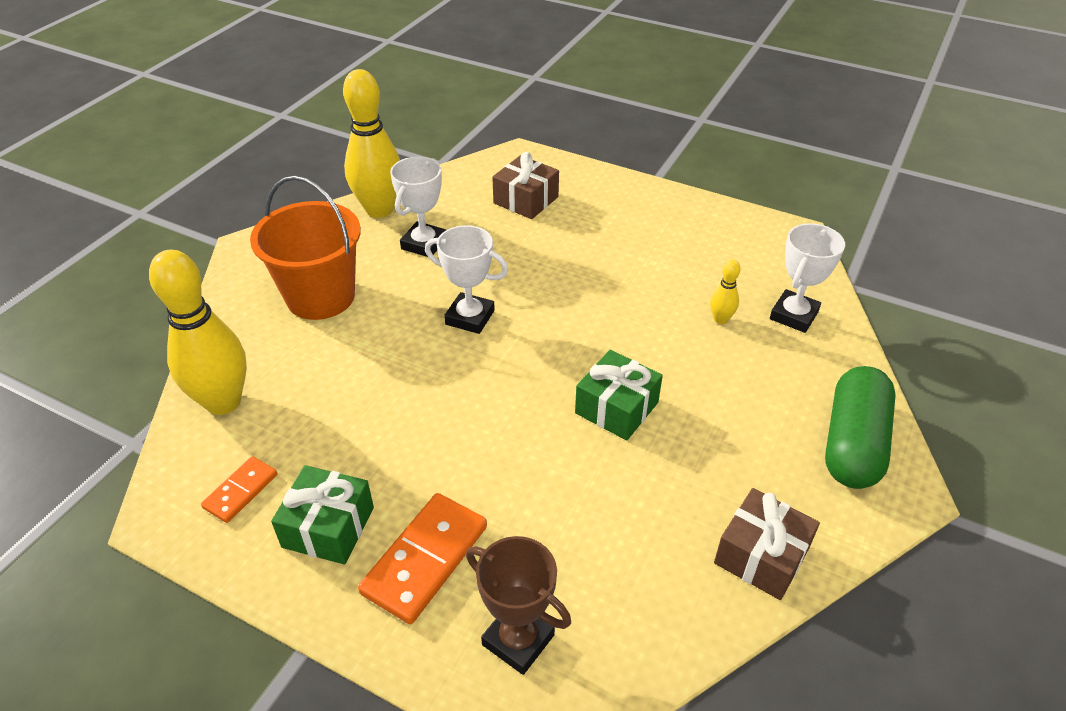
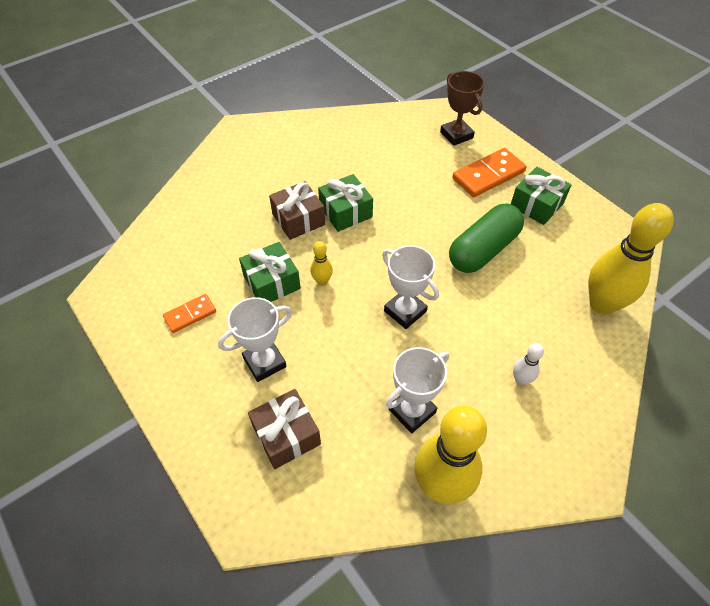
camera: 155 degrees left, 10 degrees up
(241, 491) = (587, 239): orange domino -> orange domino (190, 314)
(320, 297) = (521, 380): orange bucket -> white bowling pin
(638, 297) = (272, 282): none -> green gift
(720, 319) = (232, 244): yellow bowling pin -> yellow bowling pin (322, 281)
(761, 556) = (329, 128): brown gift -> brown gift (298, 219)
(794, 315) = (183, 229): white trophy -> white trophy (264, 362)
(853, 443) = (237, 153): green capsule -> green capsule (483, 249)

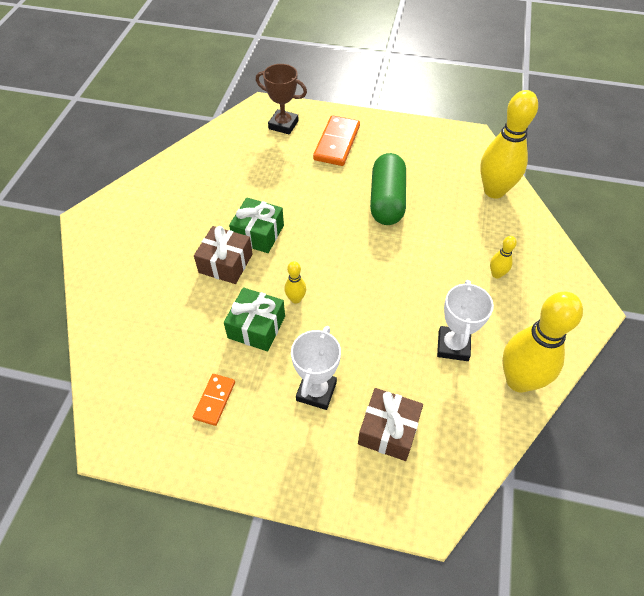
camera: 40 degrees left, 0 degrees up
(405, 311) = (378, 280): white trophy -> none
(521, 380) = (496, 274): white bowling pin -> yellow bowling pin
(536, 205) = (390, 146): green gift -> none

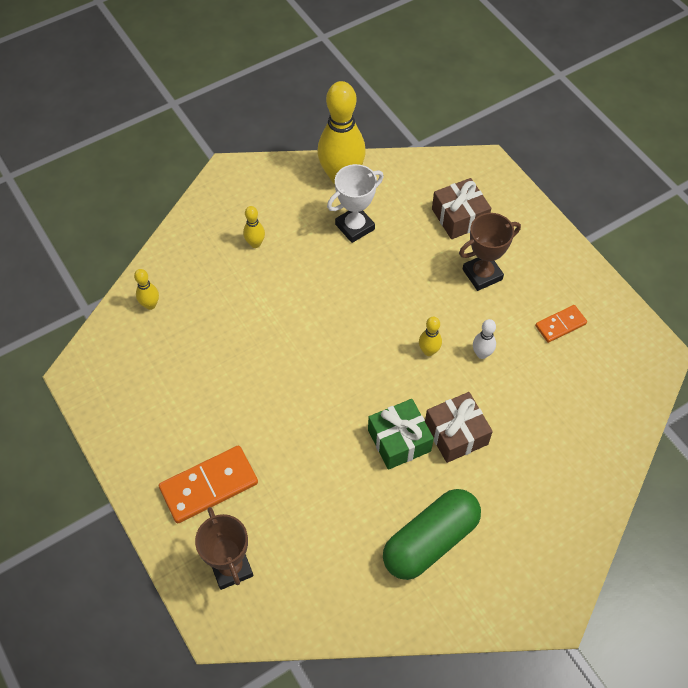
camera: 135 degrees left, 5 degrees up
(256, 327) = (481, 354): green gift -> white bowling pin
(316, 391) = (482, 274): white trophy -> brown trophy
(387, 200) = (249, 376): green capsule -> green capsule (430, 541)
(494, 191) = (150, 305): yellow bowling pin -> yellow bowling pin, size x0.44

